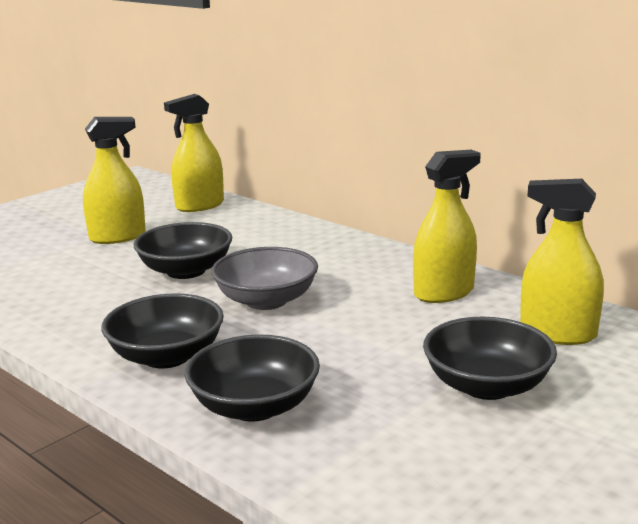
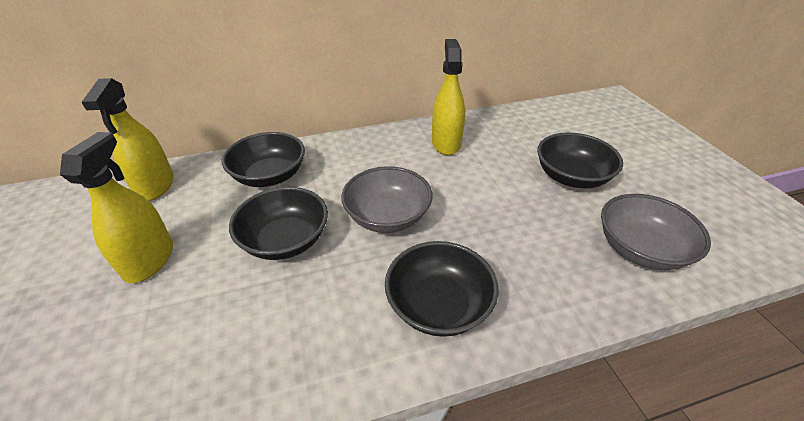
camera: 60 degrees left, 20 degrees up
(254, 406) = (549, 281): black bowl -> black bowl (270, 176)
(381, 460) = (640, 249): none -> grey bowl
(557, 334) = (527, 132): yellow spray bottle -> none

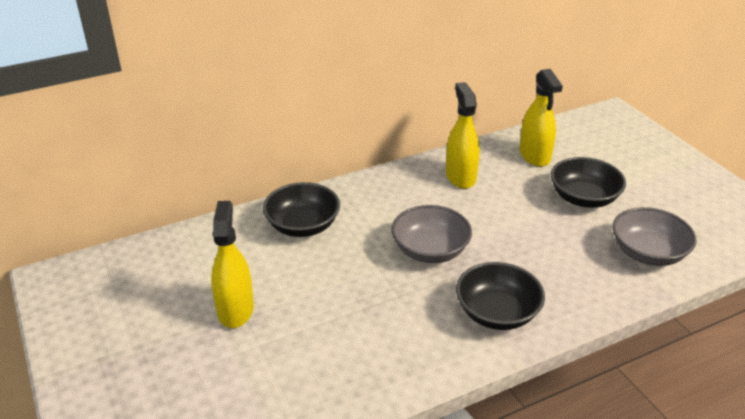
camera: 10 degrees left, 5 degrees down
(155, 186) = (195, 247): yellow spray bottle -> yellow spray bottle (534, 156)
(285, 240) = (348, 280): black bowl -> none

